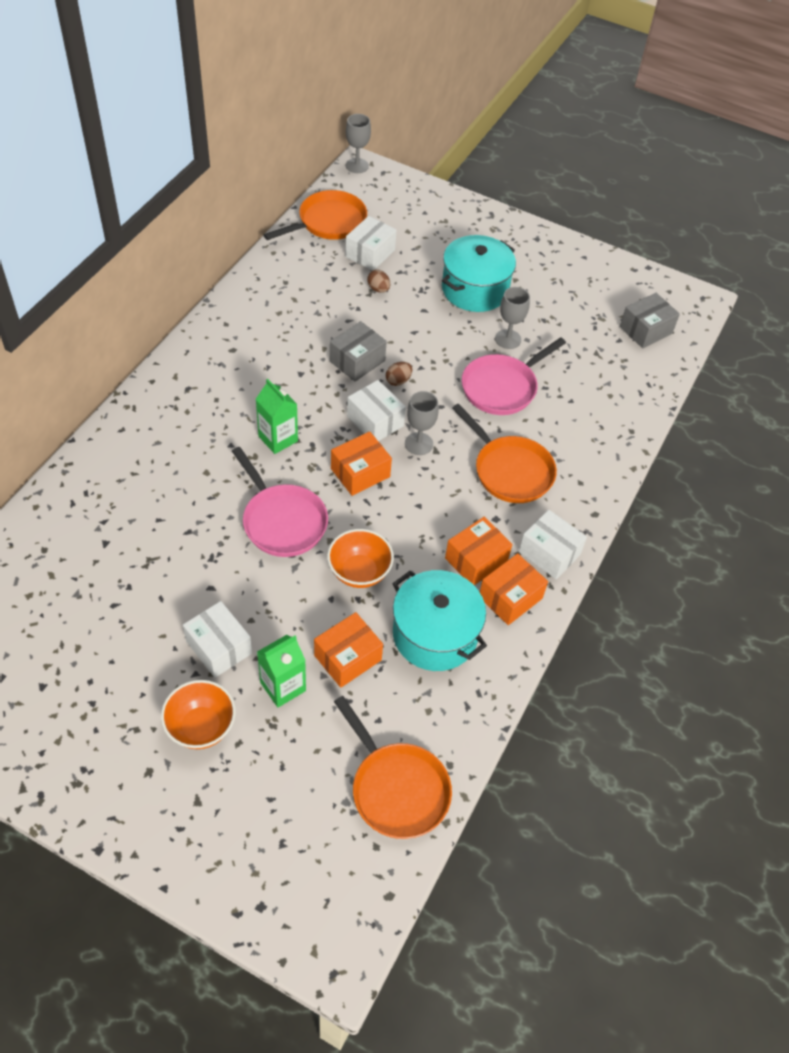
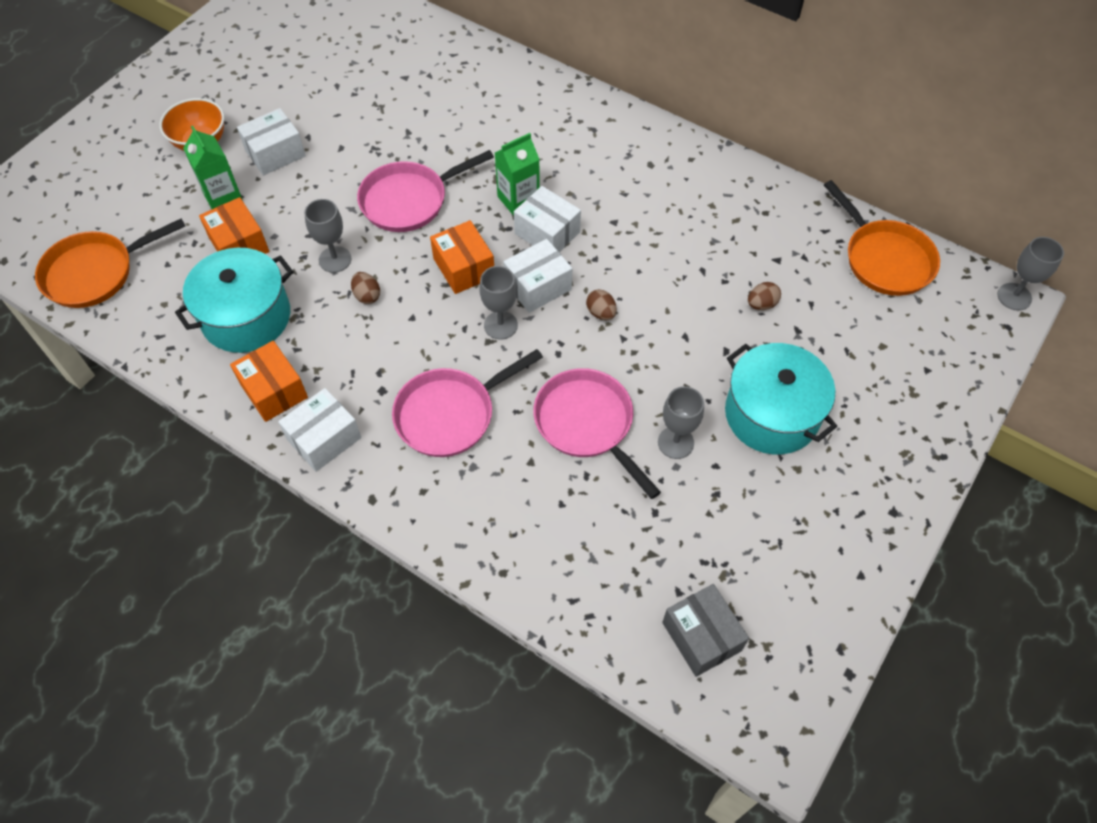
camera: 100 degrees right, 5 degrees up
(357, 361) = (633, 275): grey box -> none
(359, 572) = (335, 259): orange bowl -> grey goblet
(370, 253) = (829, 300): white box -> white box (547, 233)
(399, 541) = (367, 296): none -> brown egg
(476, 560) = (329, 364): orange box -> none
(509, 470) = (451, 414): orange pan -> pink pan

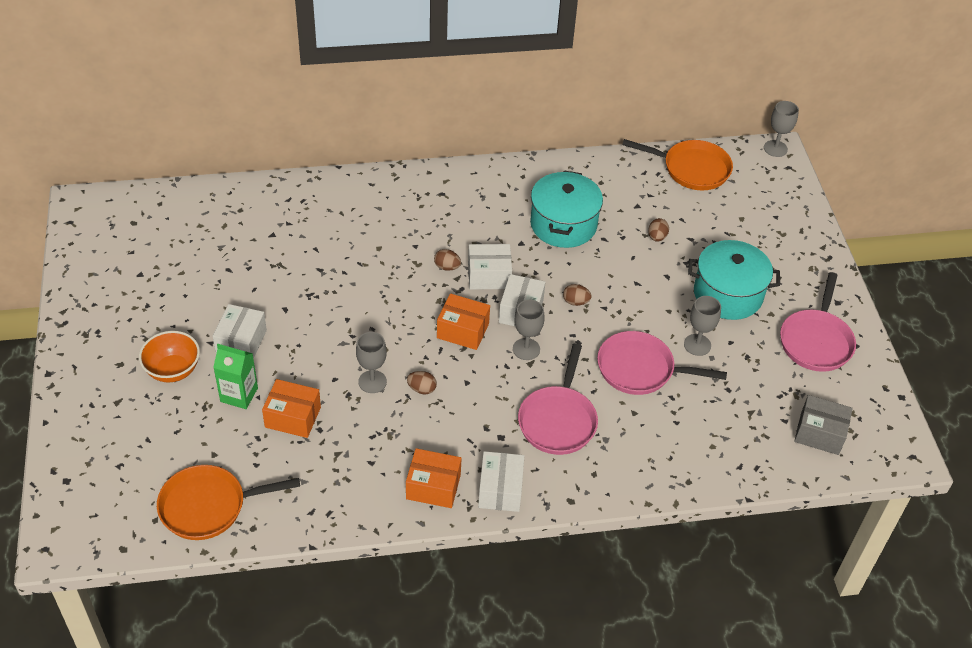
camera: 45 degrees left, 10 degrees down
(95, 273) = (209, 506): orange pan -> orange pan turned 60 degrees clockwise
(246, 317) = (357, 457): turquoise pot -> turquoise pot (563, 224)
(409, 200) = (376, 312): pink pan -> pink pan (816, 341)
(518, 200) = (447, 267): green carton -> brown egg

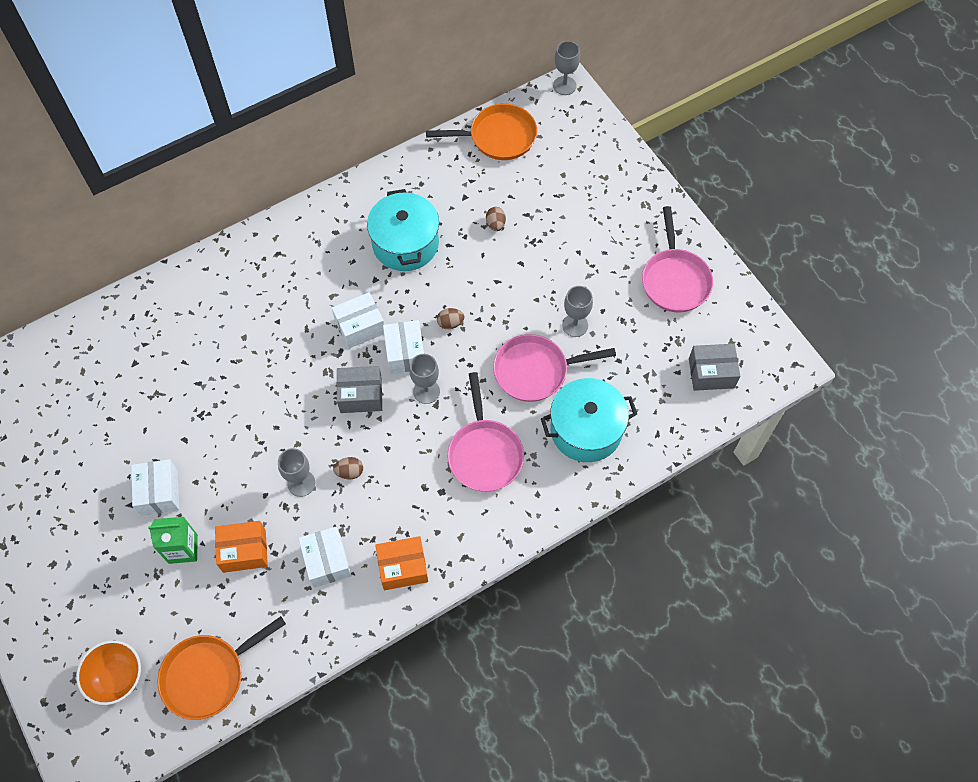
camera: 20 degrees left, 15 degrees up
(173, 370) = (107, 549): orange bowl -> orange bowl (117, 677)
(447, 267) = (317, 333): brown egg -> none
(463, 330) = (361, 395): orange box -> grey box
(500, 490) = (463, 545): white box -> white box (327, 561)
(728, 294) = (581, 261): turquoise pot -> turquoise pot (586, 430)

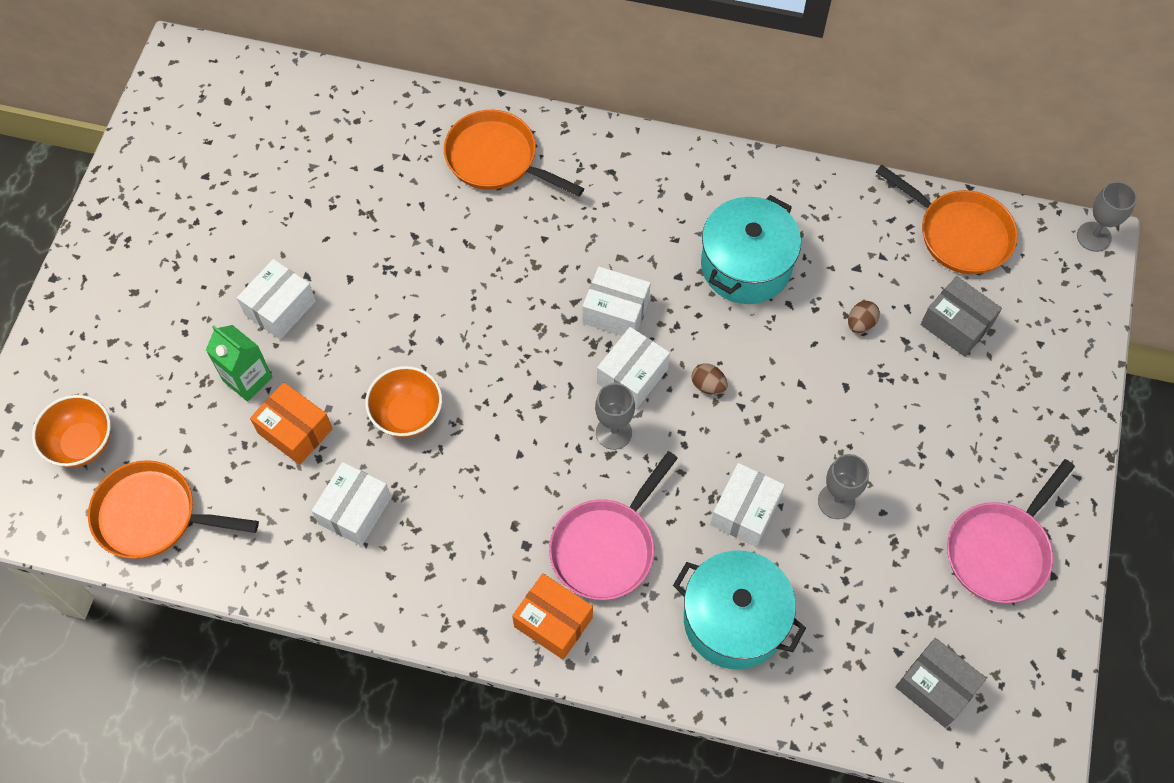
camera: 45 degrees right, 0 degrees up
(202, 300) = (497, 159): none -> orange pan
(301, 483) = (407, 414): grey goblet -> orange bowl
(350, 472) = (461, 445): brown egg -> none
(361, 395) = (547, 380): grey box -> grey box (956, 325)
(403, 567) = (415, 584): orange box -> orange box (553, 622)
(536, 371) = (745, 511): pink pan -> white box

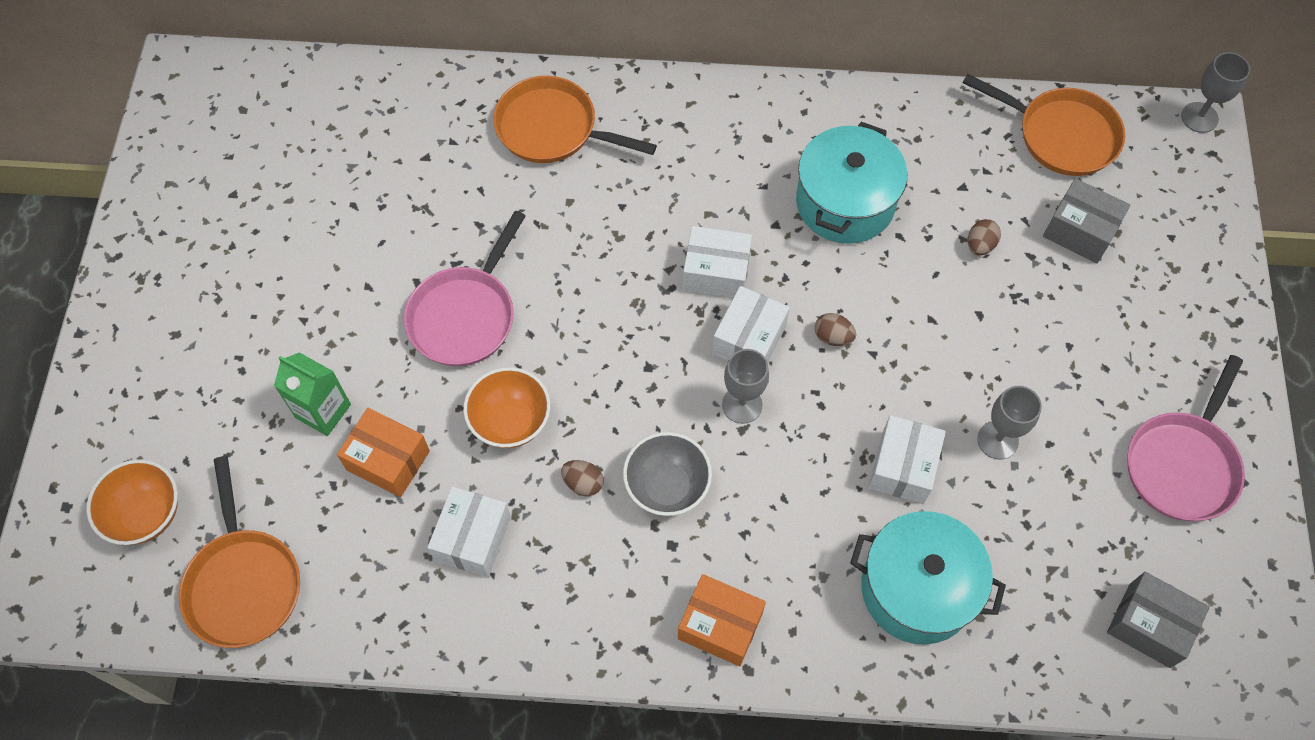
camera: 10 degrees left, 0 degrees up
(153, 515) = (243, 583): orange pan -> orange pan turned 105 degrees counterclockwise
(280, 308) = (345, 326): white box -> none
(459, 478) = (583, 483): none -> brown egg
(532, 493) = (667, 486): none -> grey bowl
(607, 547) = (761, 532): pink pan -> pink pan (465, 315)

